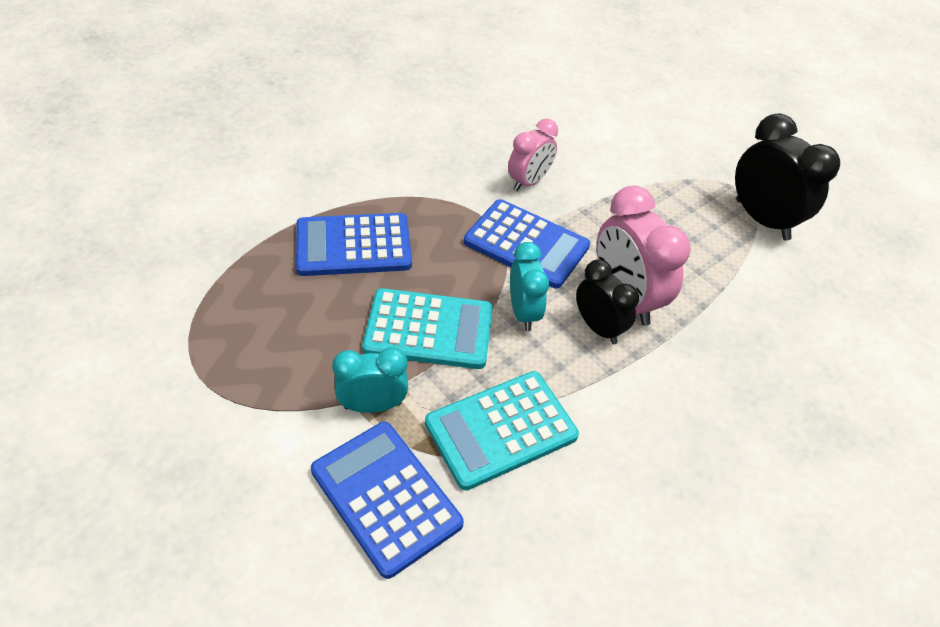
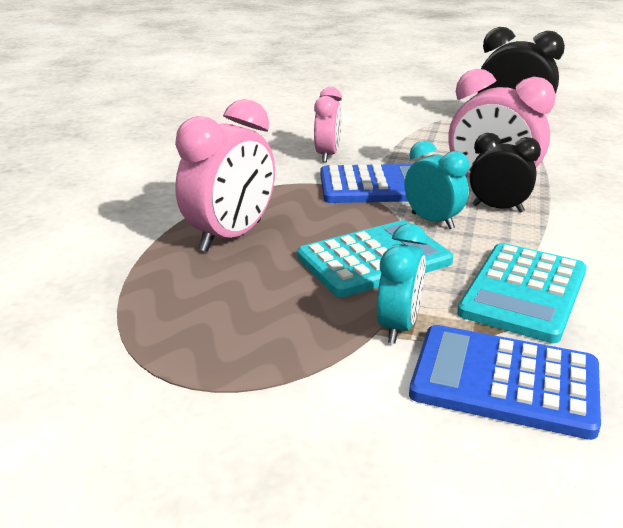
camera: 30 degrees left, 20 degrees down
(353, 245) = (231, 236): blue calculator -> pink clock
(372, 405) = (398, 326): turquoise clock -> turquoise clock turned 150 degrees clockwise

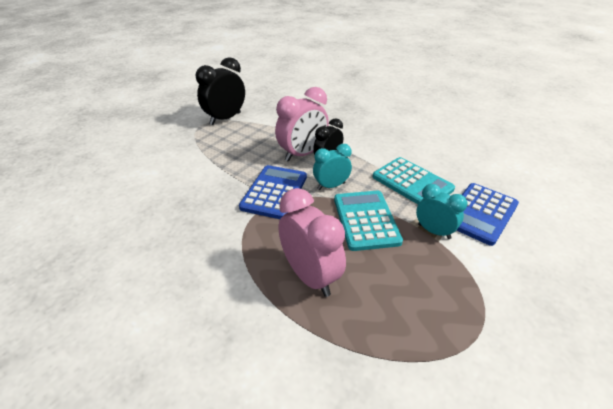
camera: 70 degrees left, 10 degrees up
(327, 155) = (211, 199): pink clock -> none

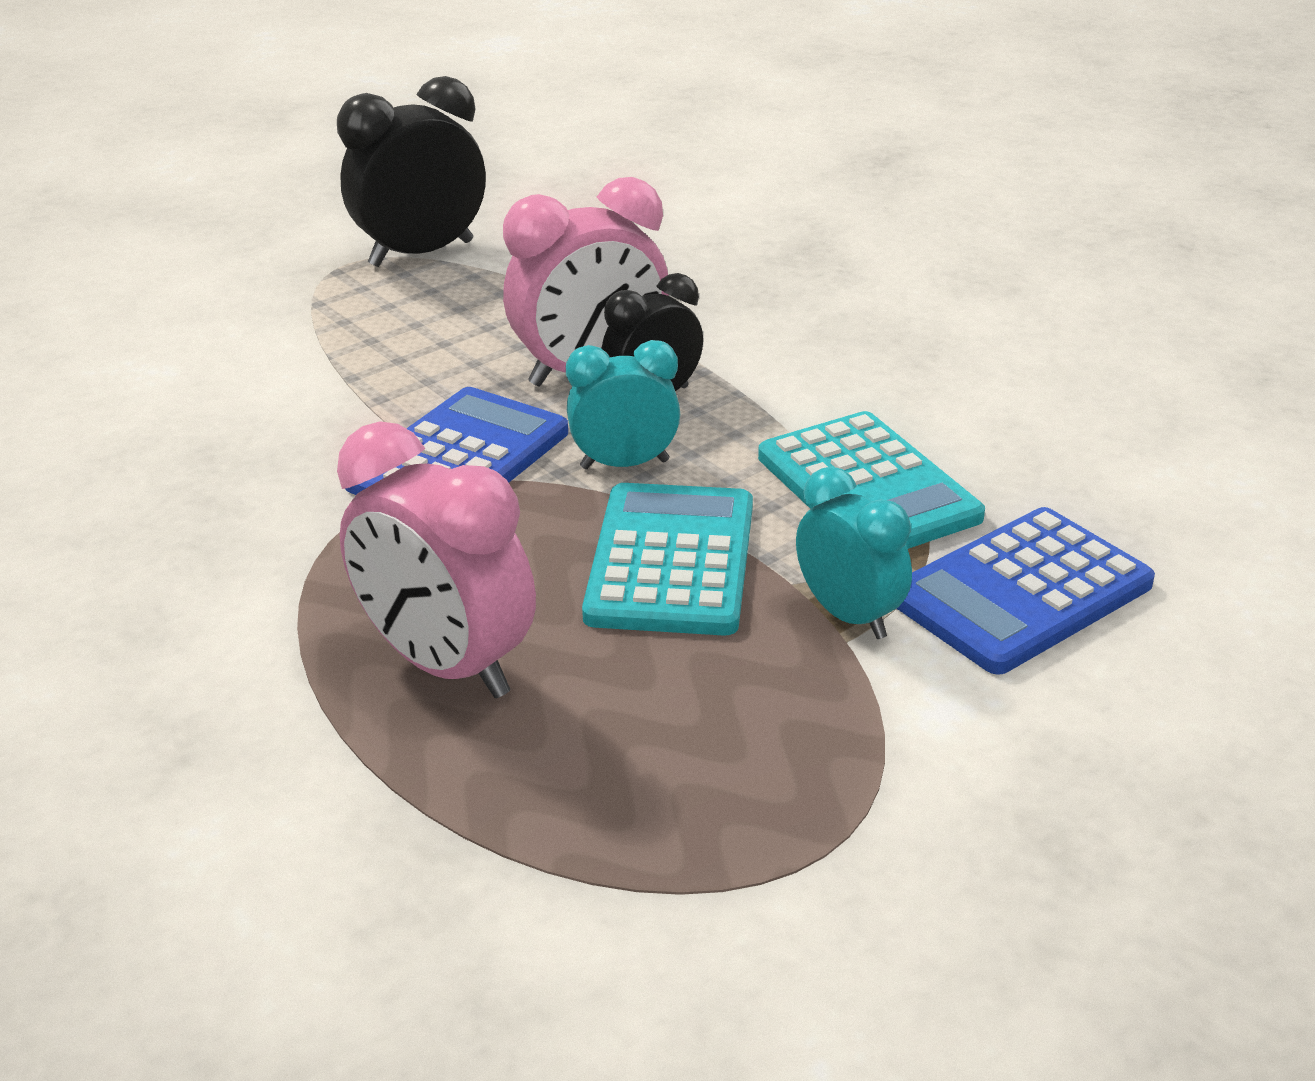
camera: 15 degrees right, 5 degrees down
(310, 276) = (446, 665): pink clock -> pink clock turned 150 degrees clockwise

